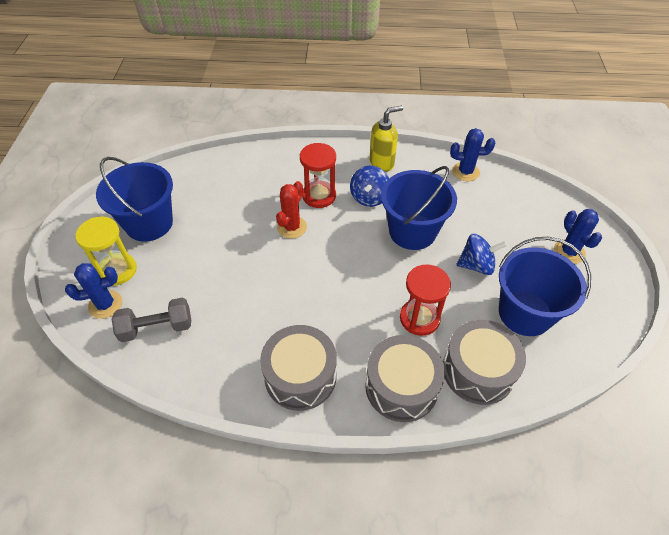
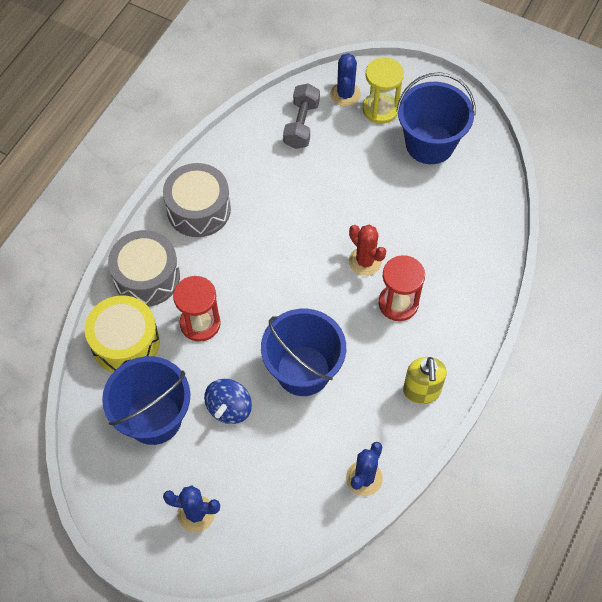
camera: 115 degrees right, 10 degrees up
(369, 197) = (372, 352): blue spinning top -> none
(478, 370) = (125, 342): grey drum -> yellow drum

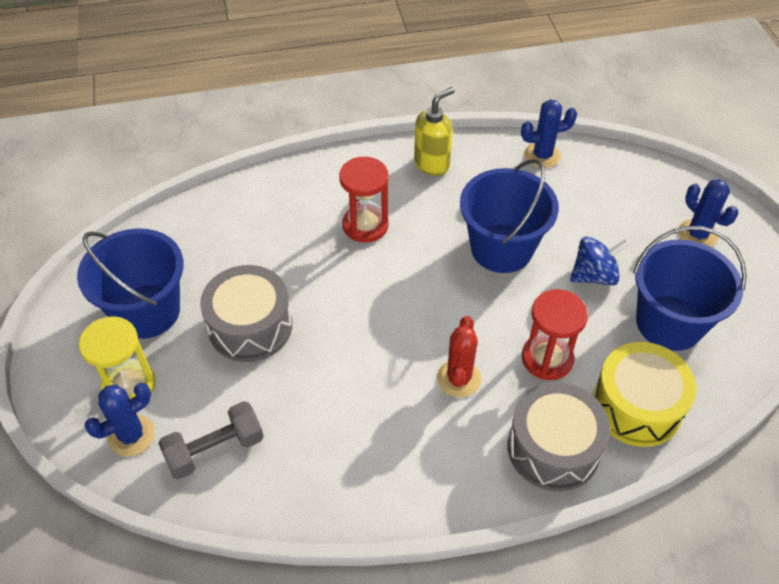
camera: 130 degrees left, 10 degrees down
(198, 209) = (426, 465): grey drum -> grey drum (250, 326)
(365, 261) = (345, 275): red cactus -> red cactus (458, 378)

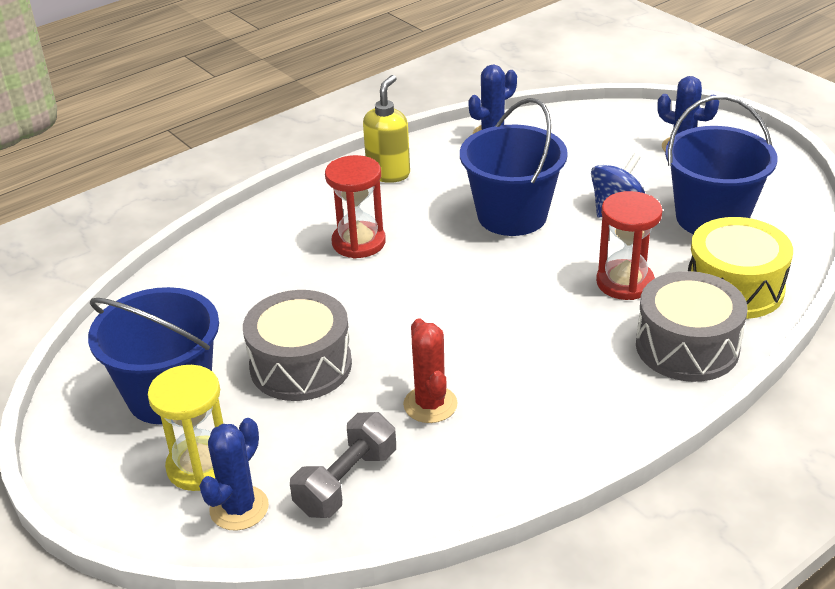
camera: 25 degrees left, 15 degrees down
(458, 378) = (554, 328): red cactus -> red cactus (430, 404)

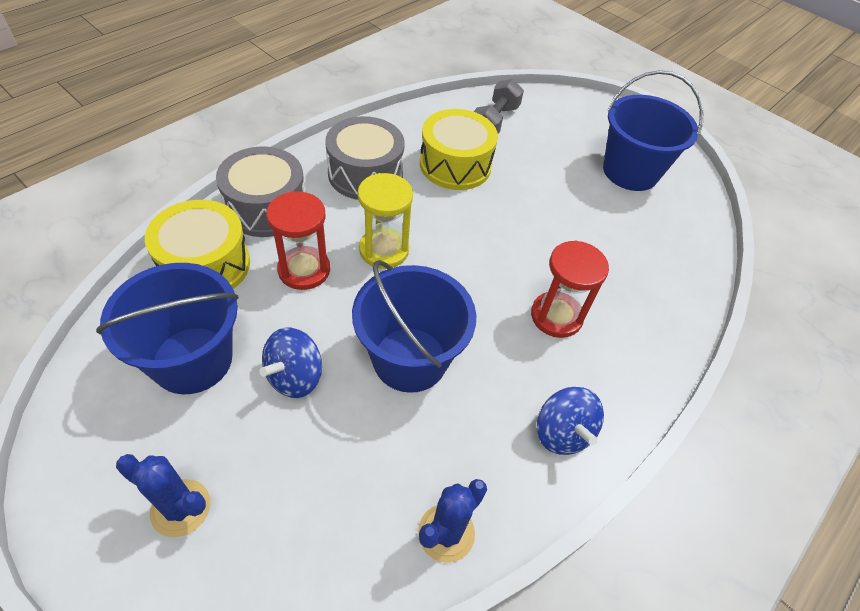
camera: 165 degrees right, 15 degrees up
(200, 466) = (582, 130): yellow hourglass -> yellow hourglass (384, 250)
(239, 508) = (548, 110): blue cactus -> none
(301, 365) = (553, 192): grey drum -> grey drum (365, 174)
(388, 173) = (562, 432): yellow soap dispenser -> blue spinning top
(430, 404) = (455, 165): red cactus -> yellow drum

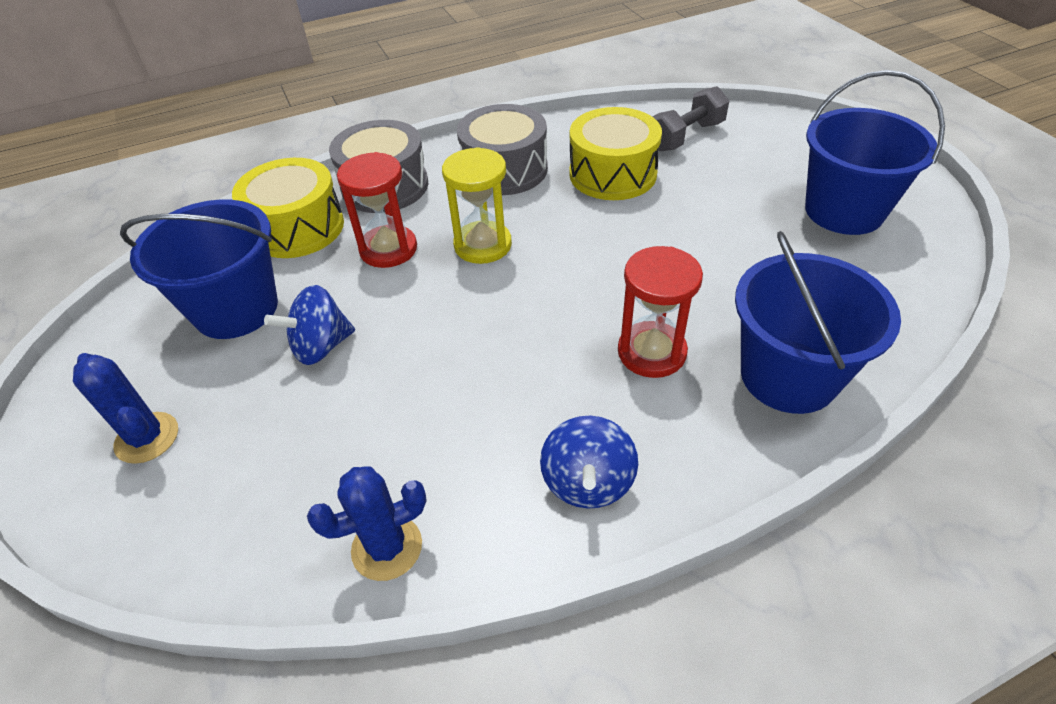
camera: 30 degrees right, 5 degrees down
(410, 359) = (449, 358): blue bucket -> blue bucket (788, 376)

